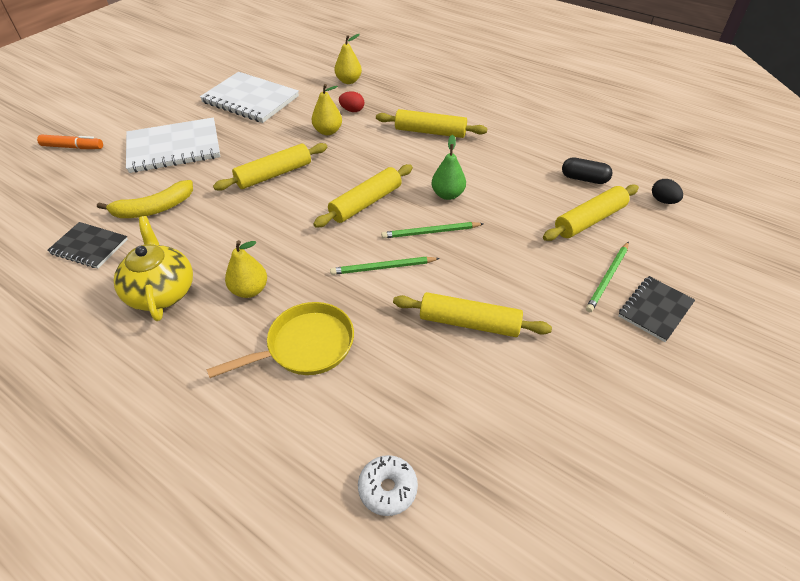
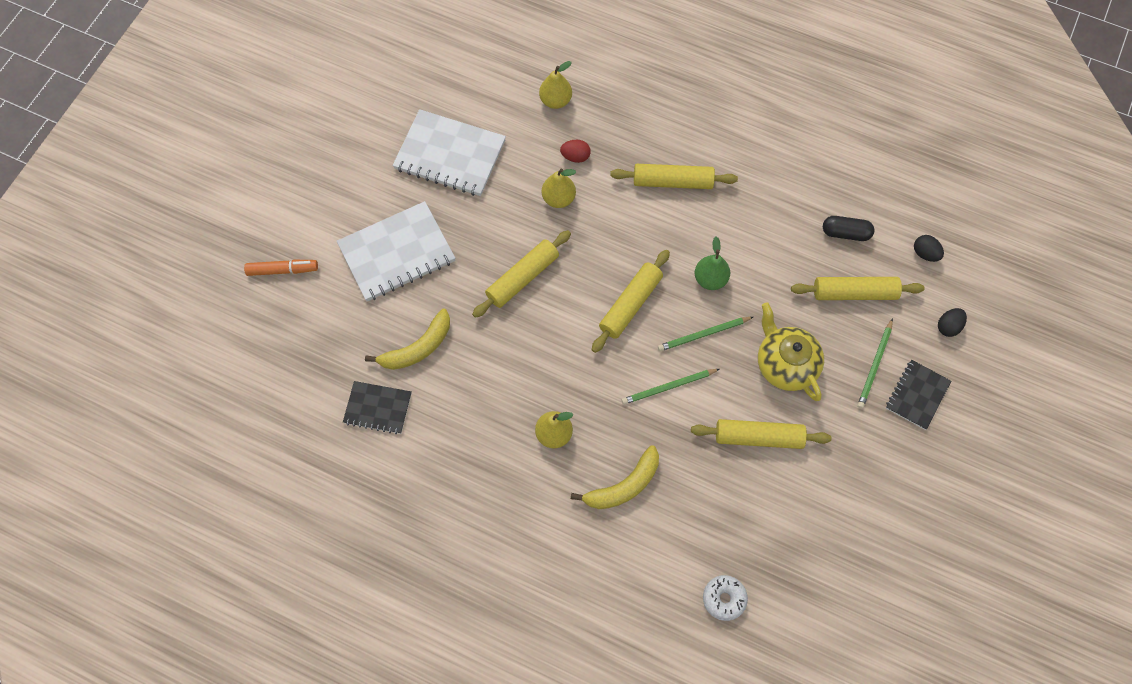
camera: 10 degrees left, 20 degrees up
(161, 292) = (473, 450): yellow teapot -> yellow teapot (785, 364)
(305, 346) = (624, 486): yellow pan -> yellow banana
(589, 220) = (854, 293): yellow rolling pin -> yellow rolling pin turned 45 degrees clockwise
(689, 257) = (948, 326): none -> black egg

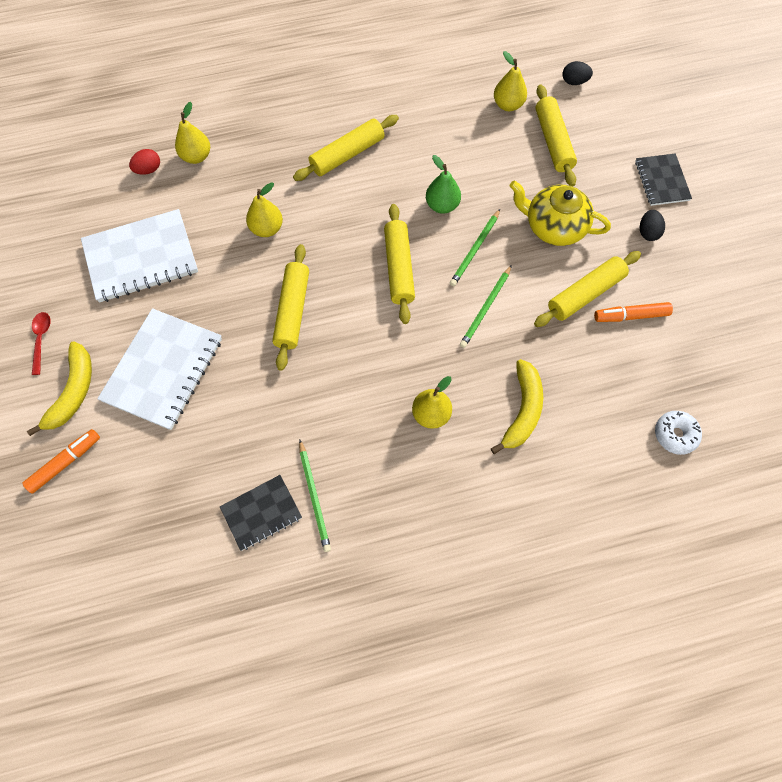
camera: 40 degrees left, 0 degrees up
(335, 168) = (41, 339): none -> red spoon
(418, 348) = (252, 434): yellow banana -> yellow banana (73, 392)
(575, 157) = (252, 188): red egg -> red egg (148, 170)
(779, 483) = (631, 316): none -> orange marker
(845, 233) = (508, 105): black capsule -> yellow pear
(854, 293) = (553, 141): yellow rolling pin -> yellow rolling pin turned 60 degrees counterclockwise
(874, 365) = (614, 181): green pencil -> green pencil (314, 497)
(948, 326) = (636, 120): black egg -> black egg (648, 232)

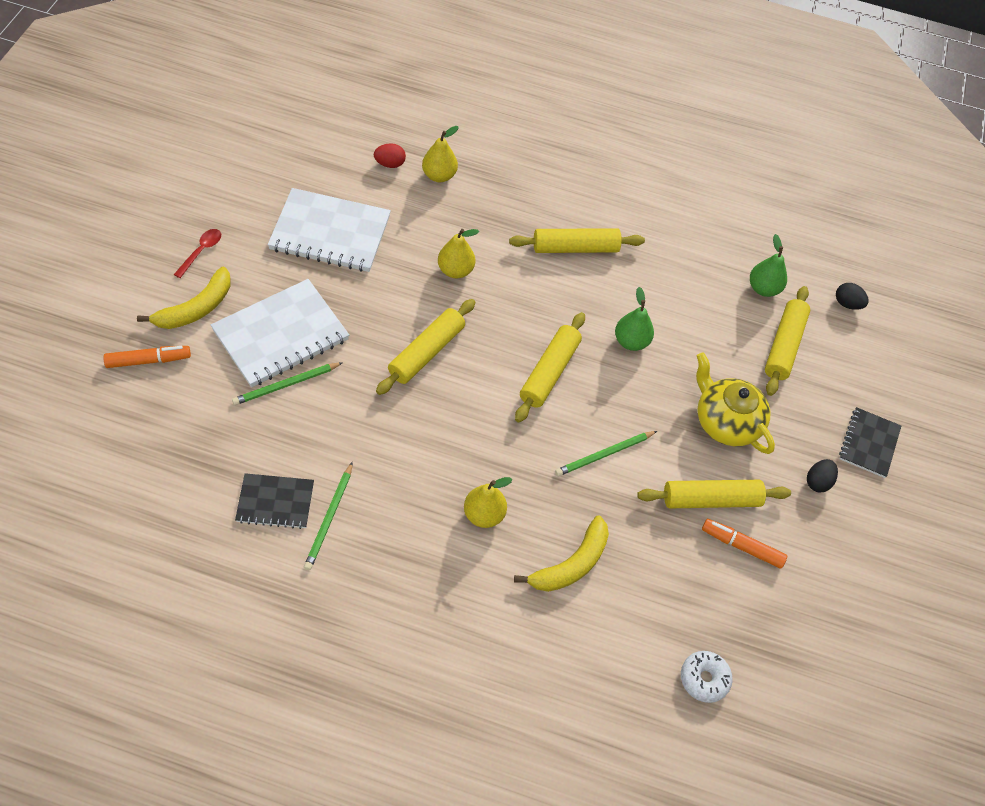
camera: 25 degrees right, 10 degrees down
(475, 249) = (633, 398): green pencil -> green pencil (286, 385)
(508, 105) = (763, 288): yellow pear -> green pear

